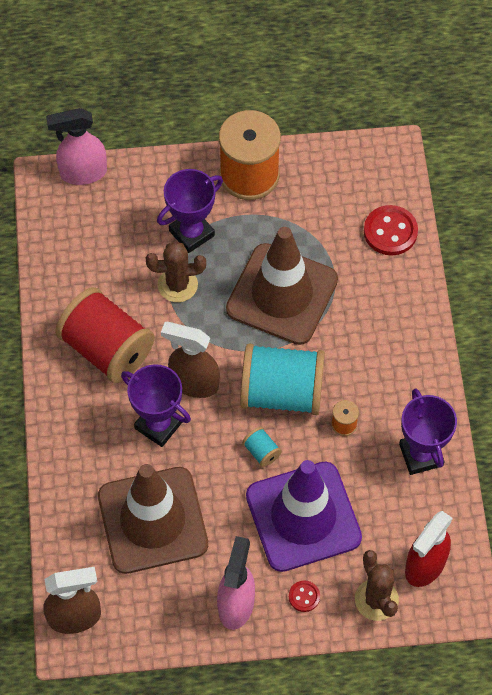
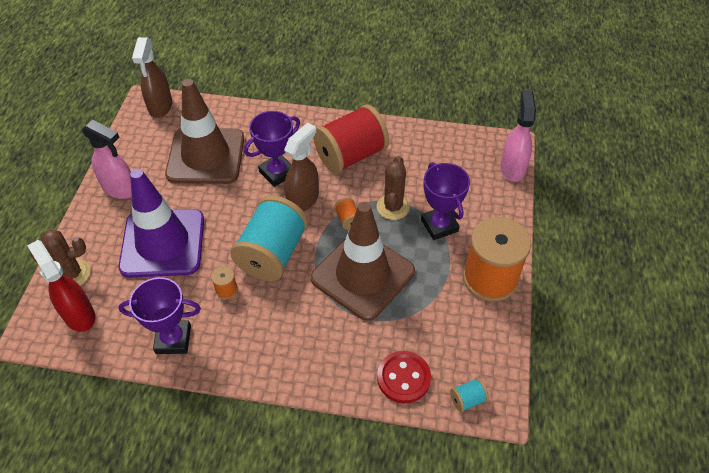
camera: 105 degrees right, 10 degrees down
(210, 327) = (348, 220): none -> orange spool
(261, 452) = (228, 229): turquoise spool -> turquoise spool (467, 399)
(304, 596) = (102, 229): red button -> none

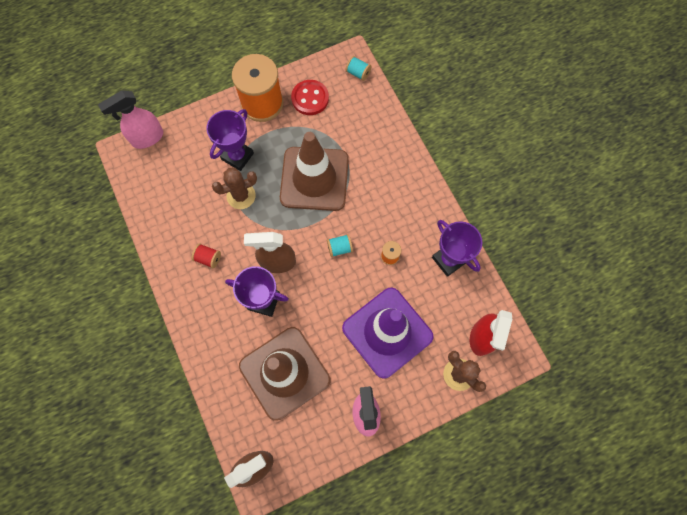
camera: 125 degrees left, 20 degrees up
(272, 253) = (339, 248): turquoise spool -> turquoise spool, size x0.40
(348, 220) = (274, 218): orange spool -> none
(351, 155) = (208, 258): red spool -> red spool, size x0.40
(403, 378) = (370, 112): red button -> red button (310, 98)

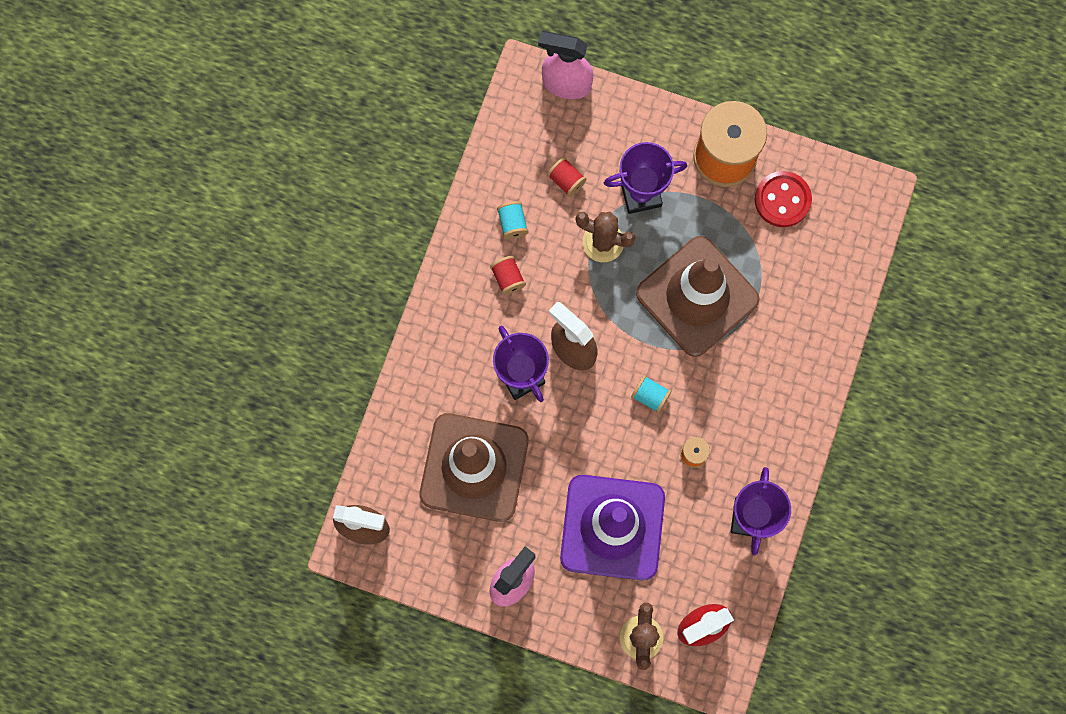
camera: 45 degrees right, 5 degrees up
(192, 183) = (566, 180): none -> red spool
(358, 73) = (866, 219): turquoise spool -> turquoise spool (512, 223)

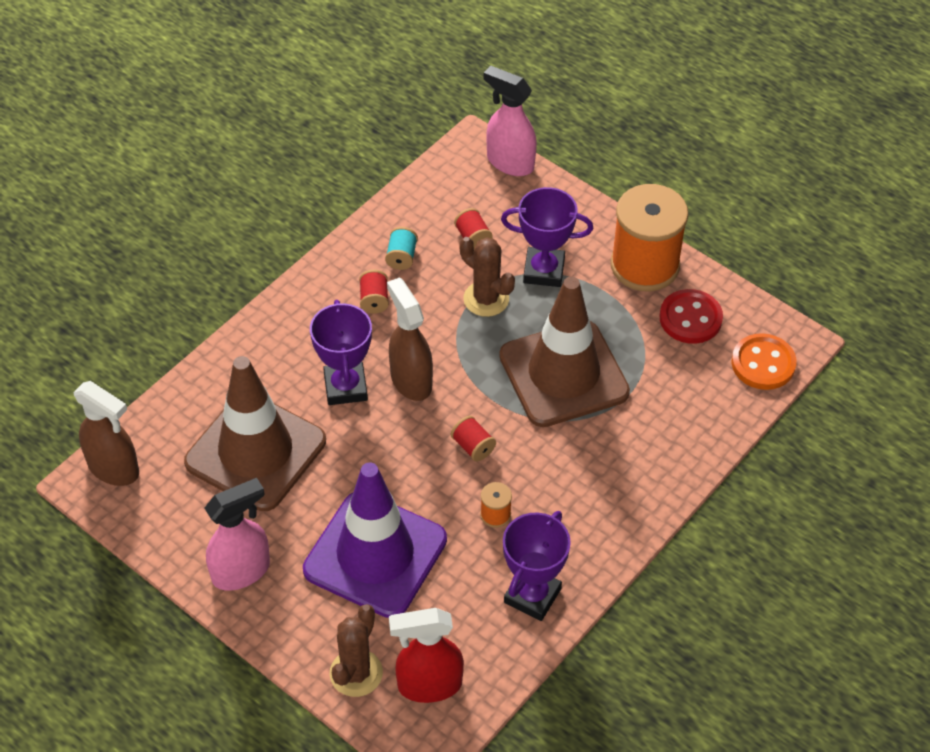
camera: 20 degrees right, 25 degrees down
(650, 396) = (473, 446): turquoise spool -> red spool
(857, 225) = (763, 363): none -> orange button

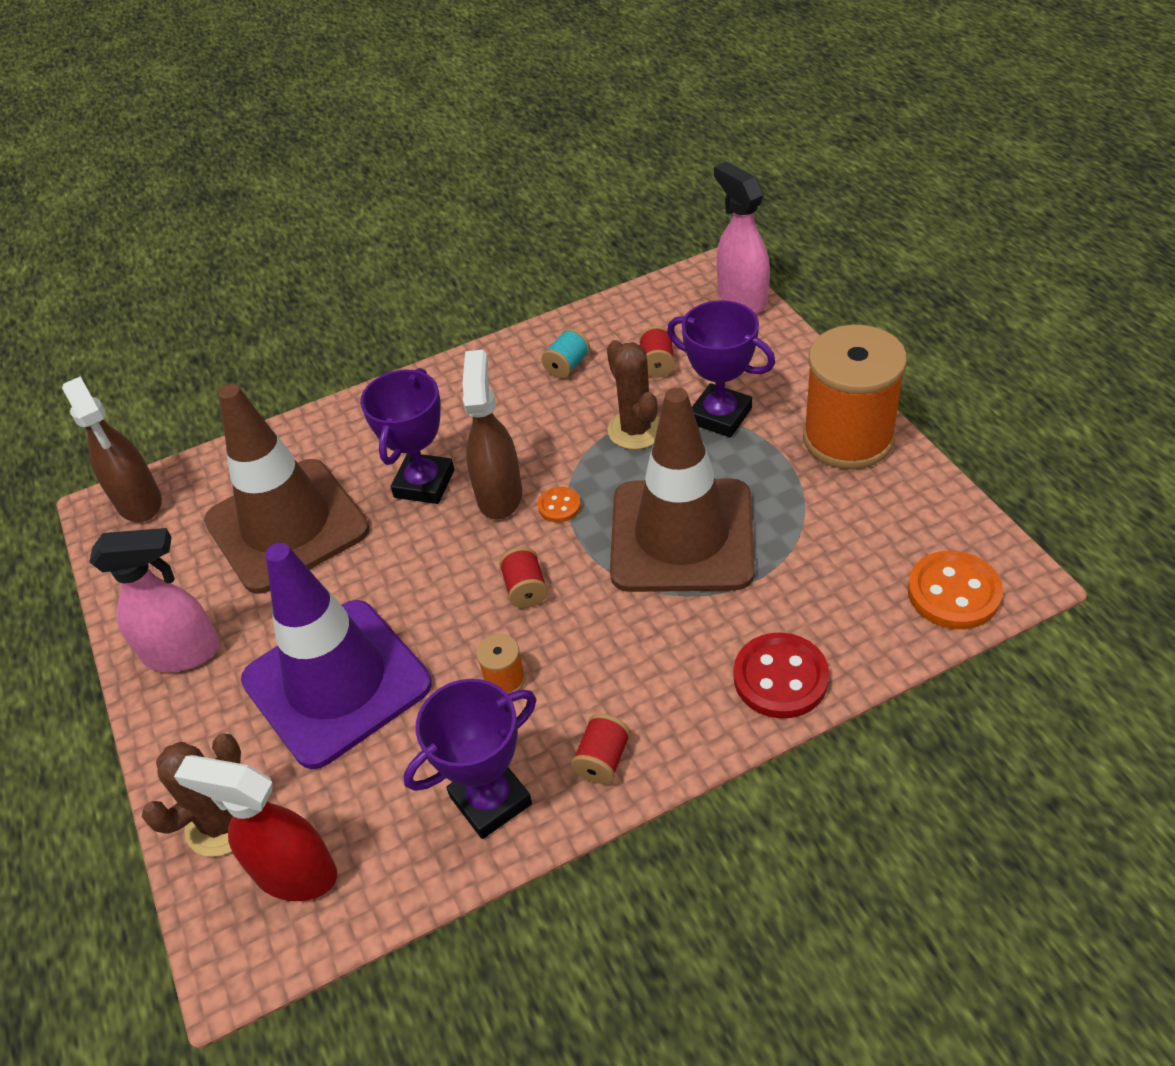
camera: 30 degrees right, 5 degrees down
(374, 300) = (511, 402): red spool -> red spool (602, 760)
(462, 376) = (559, 506): none -> orange button
(690, 318) = (878, 512): red button -> red button (780, 678)

